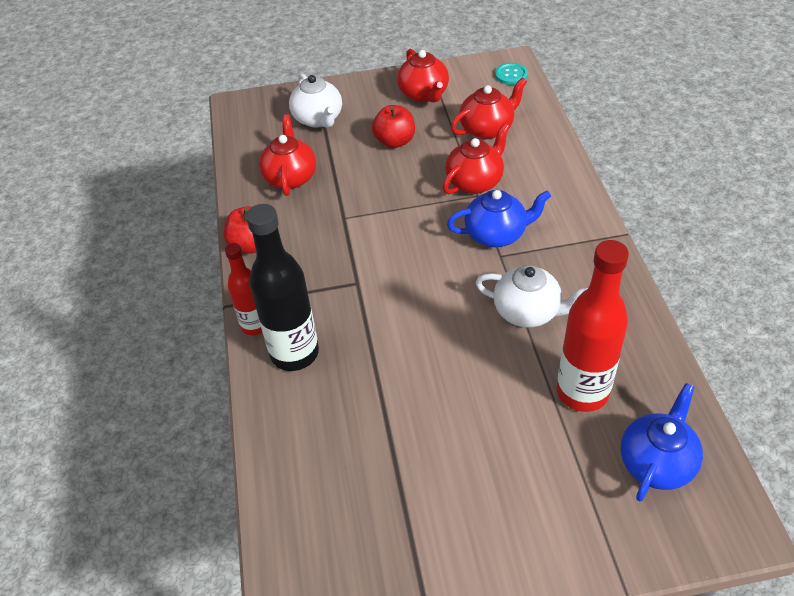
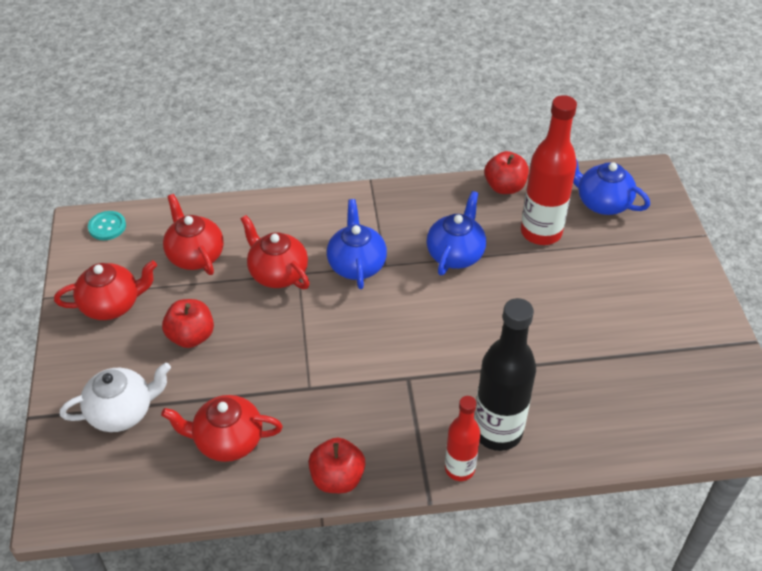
camera: 90 degrees left, 0 degrees up
(528, 312) = (455, 254): white teapot -> blue teapot
(654, 355) = (504, 187): none -> red apple

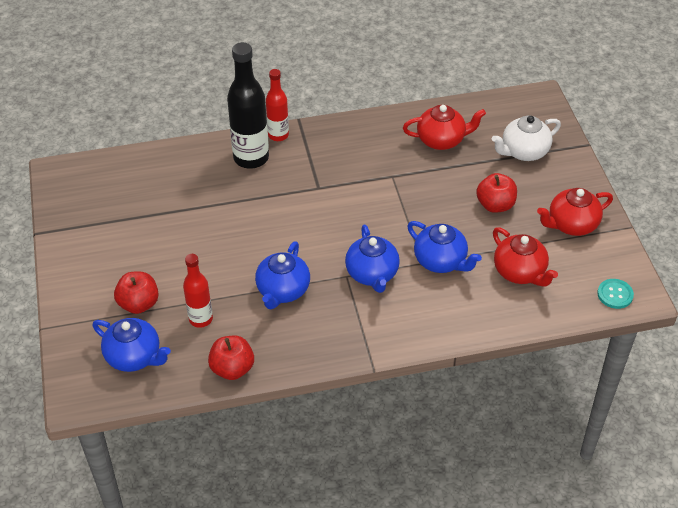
camera: 175 degrees right, 0 degrees up
(277, 273) = (441, 261): red teapot -> blue teapot
(337, 478) = (361, 125): red apple -> red apple (139, 304)
(541, 232) = (201, 319): red bottle -> red bottle, size x0.60

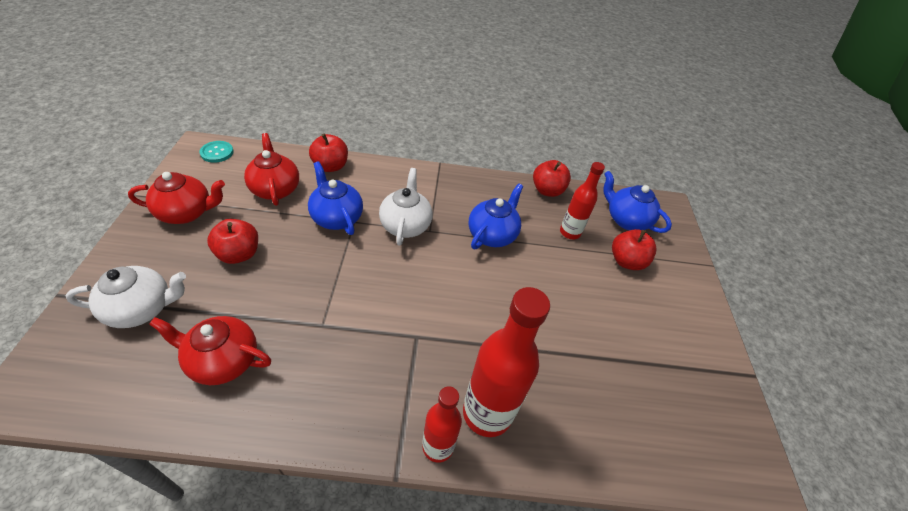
camera: 170 degrees left, 0 degrees up
(251, 158) = (487, 413): black bottle -> red bottle
(372, 274) = (405, 225): blue teapot -> white teapot
(489, 318) = (330, 166): none -> red apple

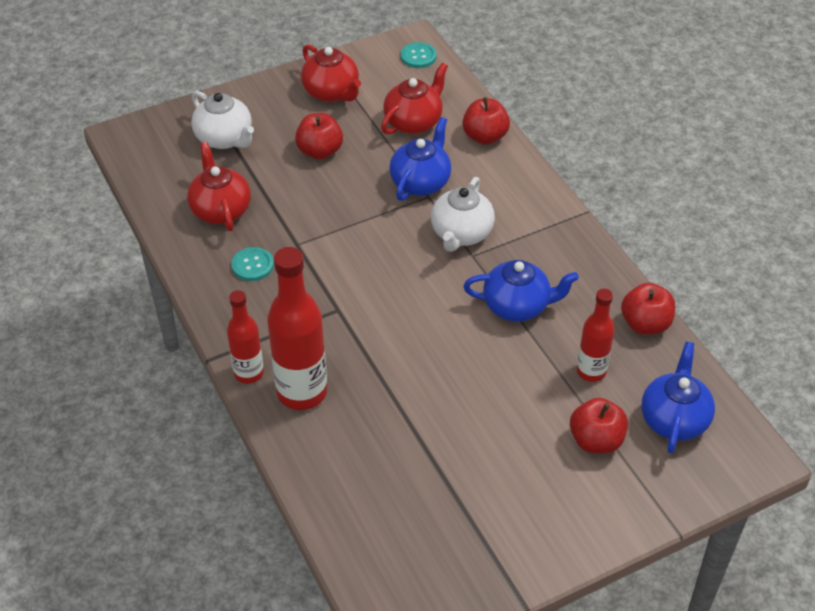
camera: 65 degrees right, 0 degrees up
(314, 372) = (252, 265): none -> turquoise button
(405, 225) = (461, 234): white teapot -> white teapot turned 135 degrees clockwise

